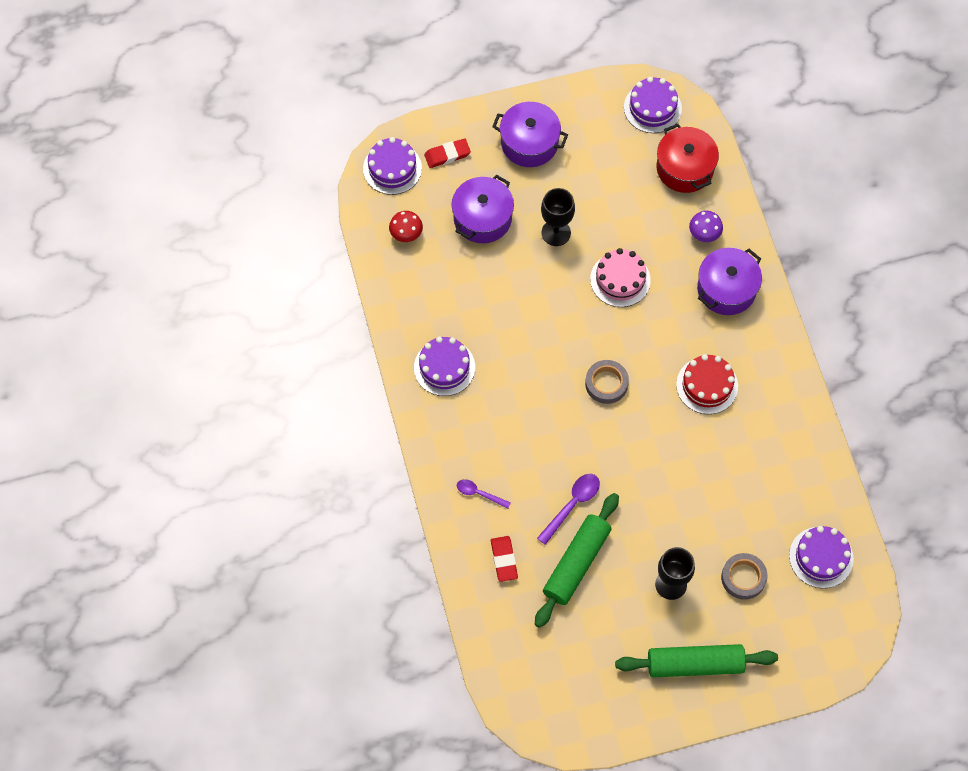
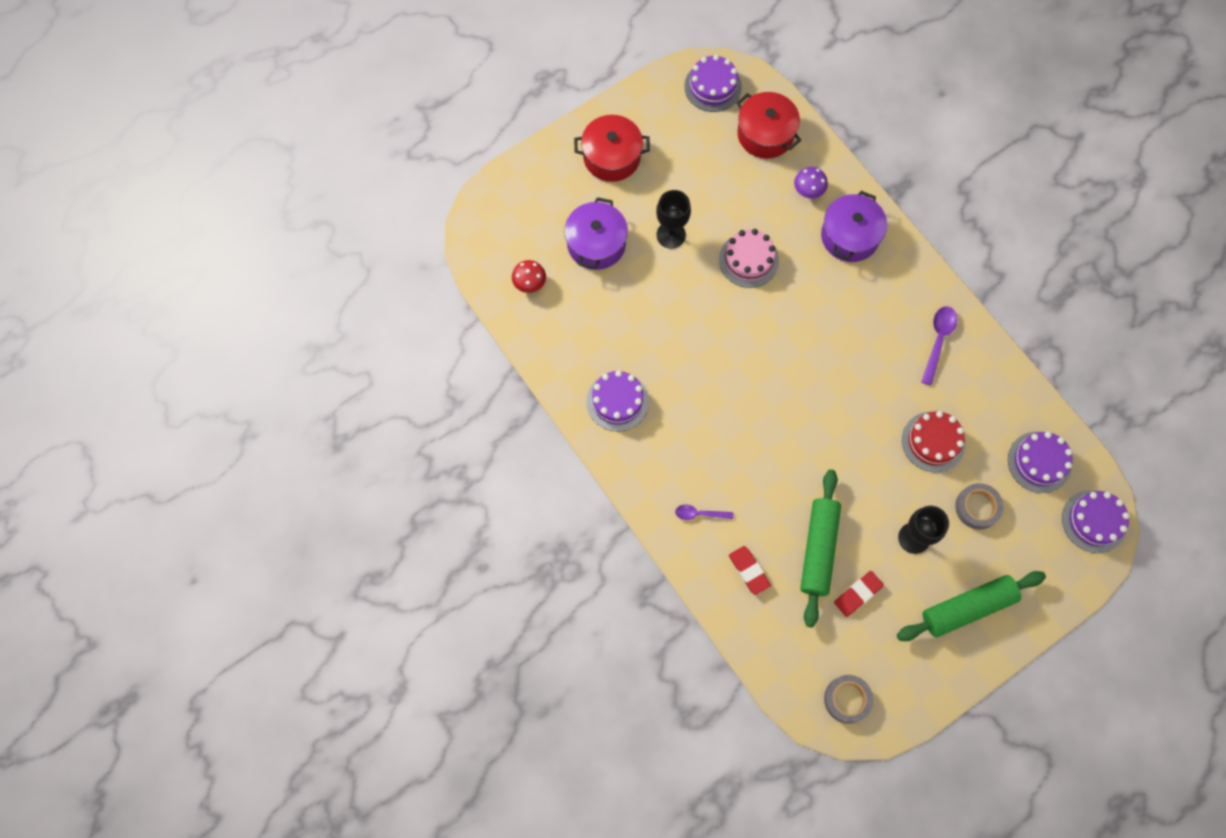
camera: 20 degrees left, 5 degrees up
(392, 168) = (491, 224): purple cake -> purple cake (1094, 521)
(447, 155) = (538, 193): red eraser -> red eraser (858, 594)
(529, 143) = (612, 157): purple pot -> red pot
(572, 504) = (791, 493): purple spoon -> purple spoon (938, 340)
(606, 384) = (776, 364): grey tape -> grey tape (847, 699)
(707, 385) = (869, 334): red cake -> red cake (933, 442)

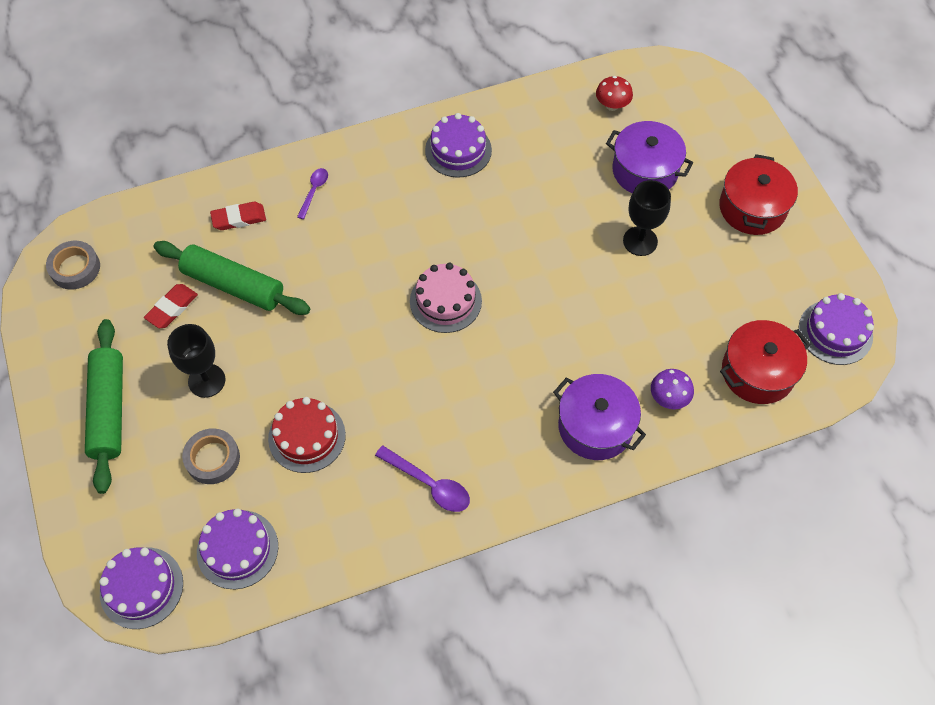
camera: 105 degrees right, 10 degrees down
(748, 260) = (590, 309): pink cake -> pink cake (445, 301)
(858, 594) = (172, 308): red eraser -> red eraser turned 60 degrees clockwise

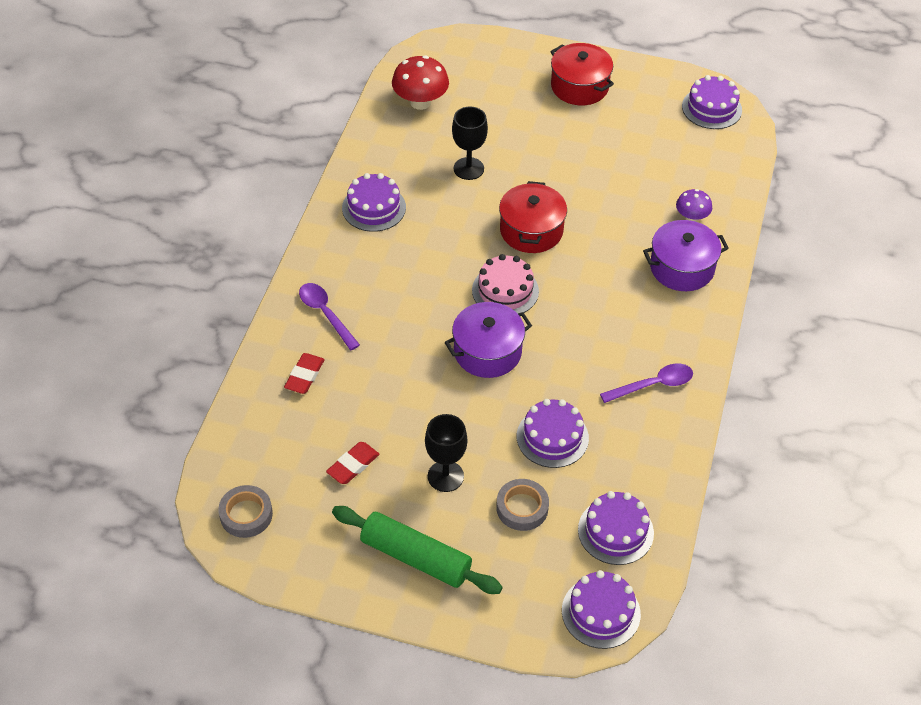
camera: 55 degrees left, 10 degrees down
(172, 308) = (353, 465): red eraser -> red eraser turned 60 degrees clockwise
(233, 285) = (369, 413): green rolling pin -> none
(307, 436) = (552, 437): red cake -> purple cake
(314, 191) = (325, 314): purple spoon -> purple spoon, size x1.54
(612, 105) = (420, 102): red mushroom -> red mushroom, size x1.68
(640, 241) = (553, 157): black goblet -> black goblet (468, 168)
(645, 170) = (495, 119): purple pot -> purple pot (487, 352)
(757, 372) = (709, 162): red pot -> red pot (531, 230)

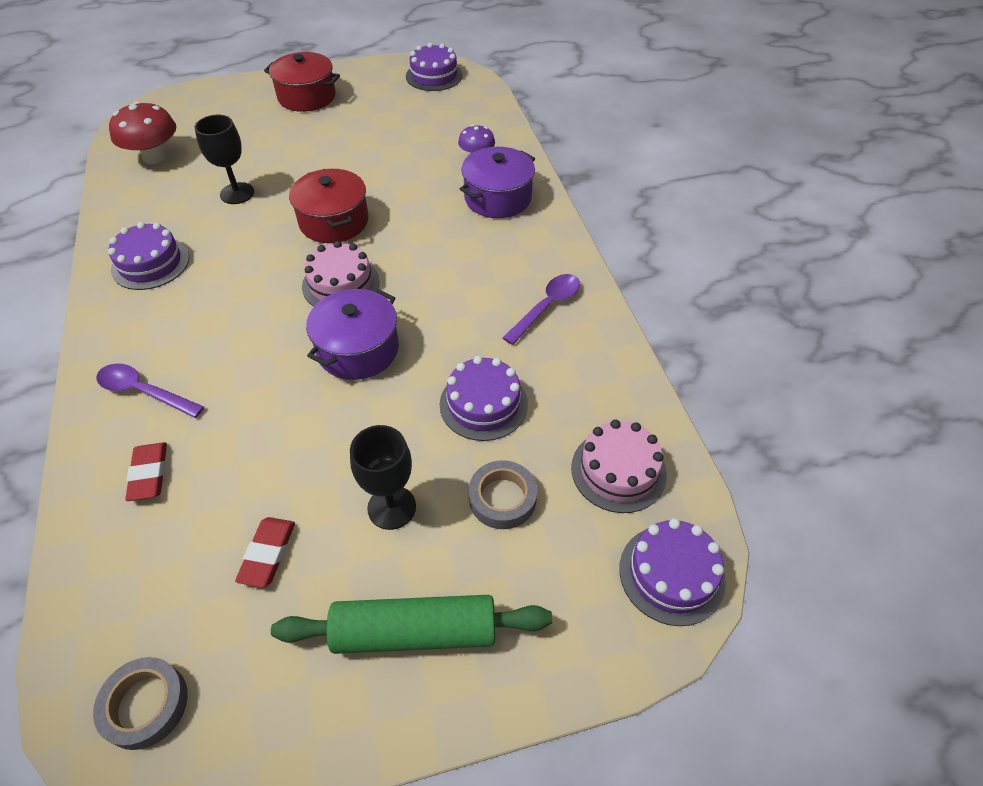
camera: 30 degrees left, 0 degrees up
(615, 531) = (618, 470): purple cake -> pink cake

